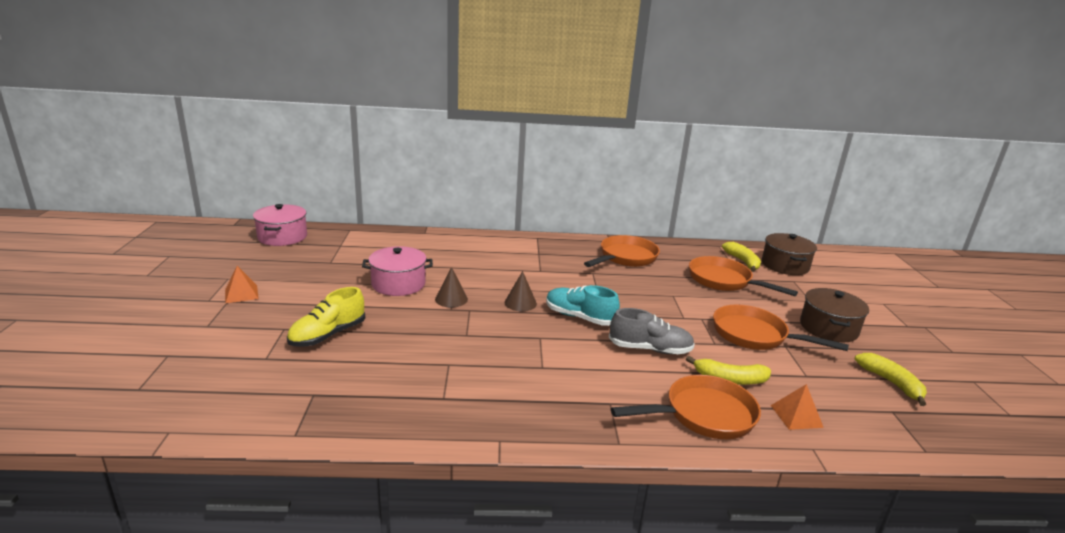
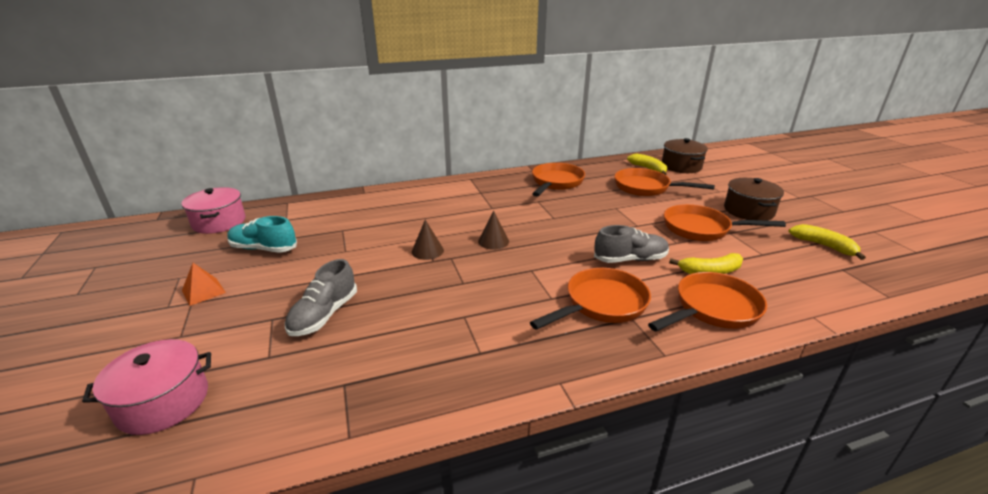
camera: 15 degrees left, 5 degrees up
(328, 335) = (324, 315): yellow shoe -> grey shoe
(398, 284) = (367, 246): pink pot -> pink pot (163, 402)
(579, 317) = (553, 243): turquoise shoe -> turquoise shoe (264, 249)
(588, 384) = (601, 304): none -> orange pan
(796, 416) = (781, 291): orange pyramid -> none

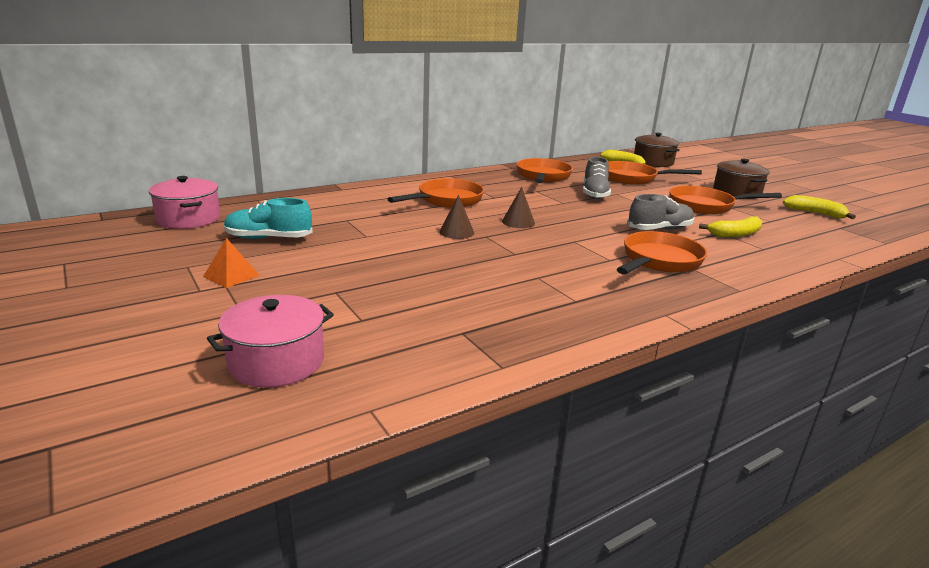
camera: 15 degrees left, 5 degrees down
(324, 315) = (391, 285): grey shoe -> grey shoe (594, 194)
(713, 309) = (756, 258): orange pan -> orange pan (446, 200)

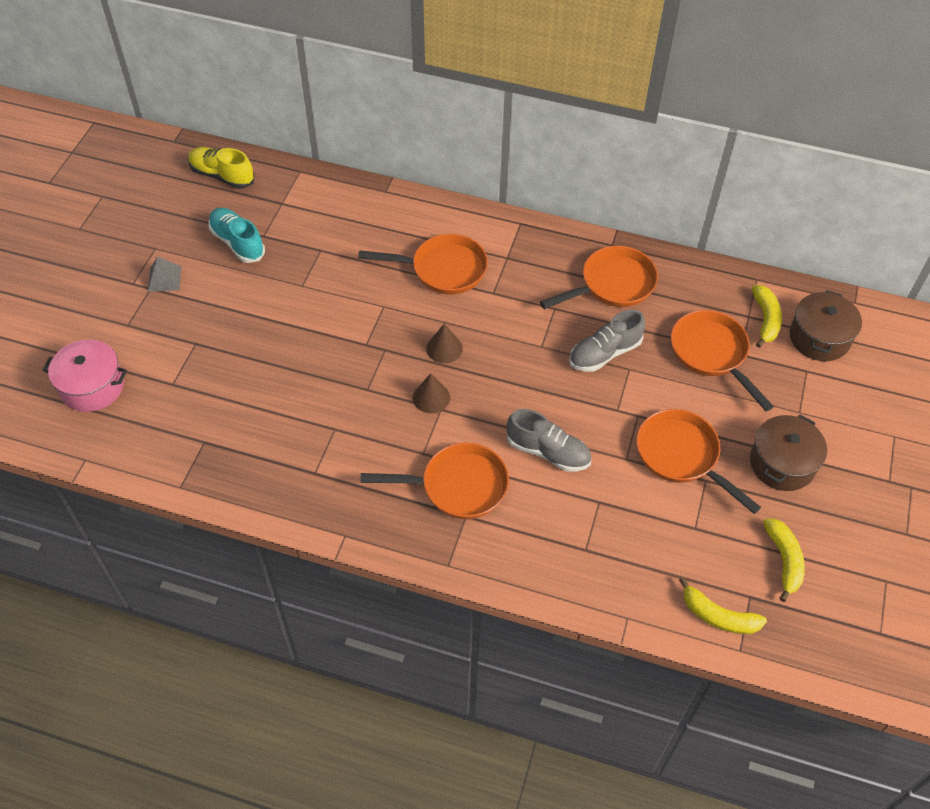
camera: 50 degrees right, 30 degrees up
(188, 219) = (222, 176): pink pot -> yellow shoe
(231, 276) = (164, 278): orange pyramid -> grey pyramid
(456, 232) = (372, 327): brown cone -> brown cone (431, 397)
(735, 234) = (606, 514): yellow banana -> yellow banana (718, 616)

